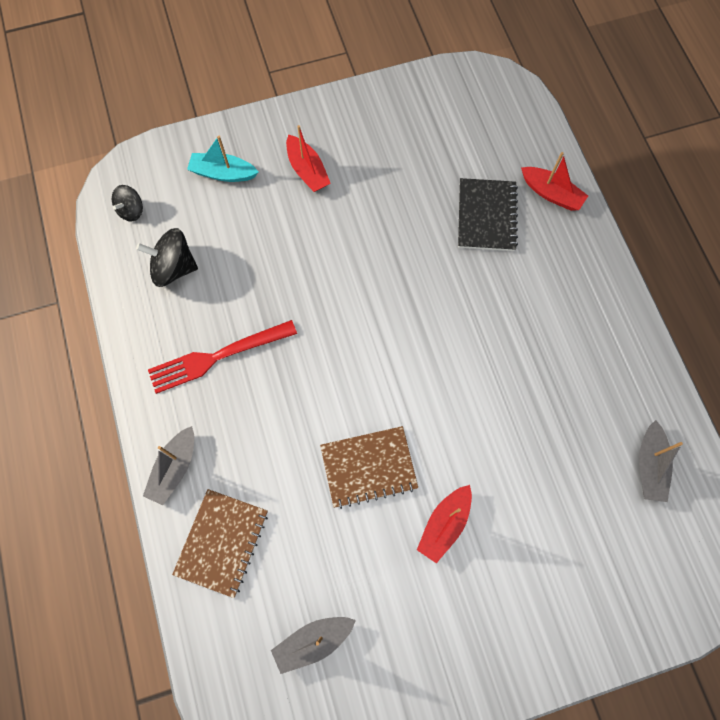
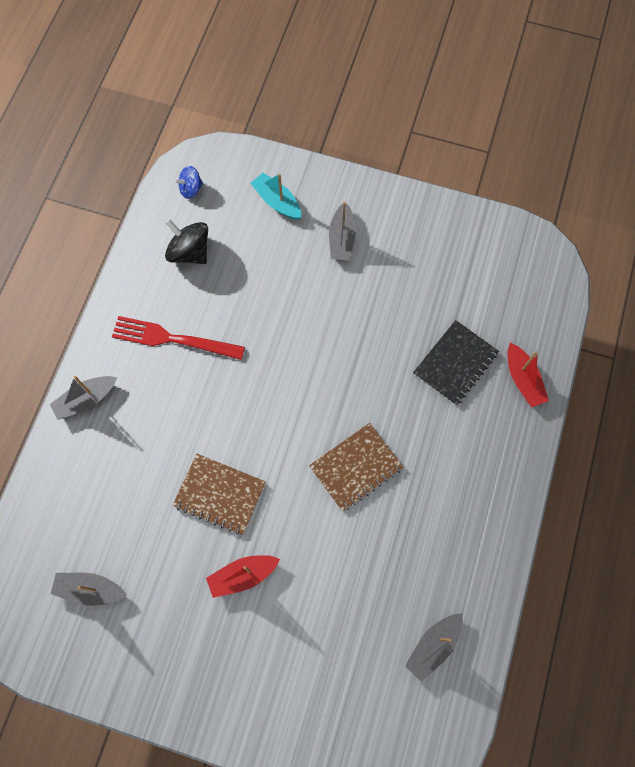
camera: 35 degrees right, 0 degrees up
(131, 210) = (191, 189): black spinning top -> blue spinning top
(222, 542) = (80, 475): brown notebook -> brown notebook (356, 467)
(307, 170) = (341, 238): red boat -> grey boat

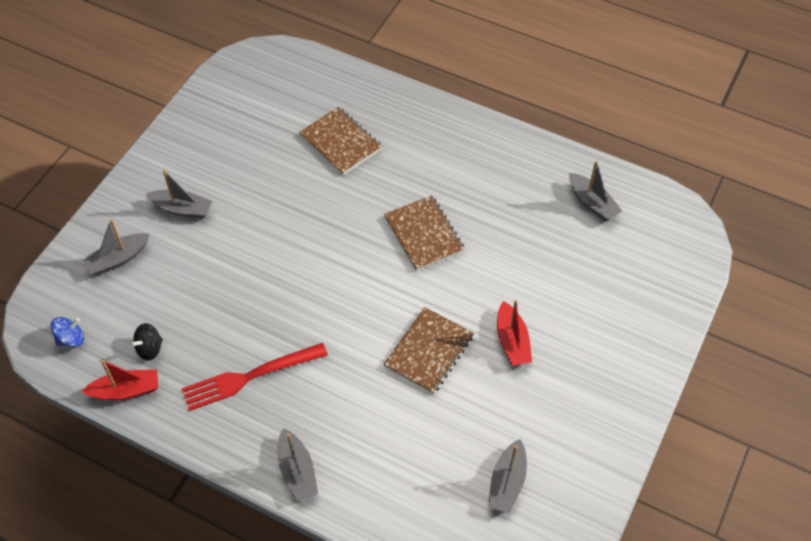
camera: 80 degrees left, 15 degrees down
(171, 339) = (248, 377): red fork -> red fork turned 45 degrees clockwise
(190, 252) = (150, 348): black spinning top -> black spinning top, size x0.62
(191, 189) = (71, 339): blue spinning top -> blue spinning top turned 105 degrees counterclockwise
(277, 202) = (118, 259): turquoise boat -> grey boat
(455, 363) = (341, 142): black notebook -> brown notebook
(523, 379) = (368, 97): red boat -> red boat (125, 390)

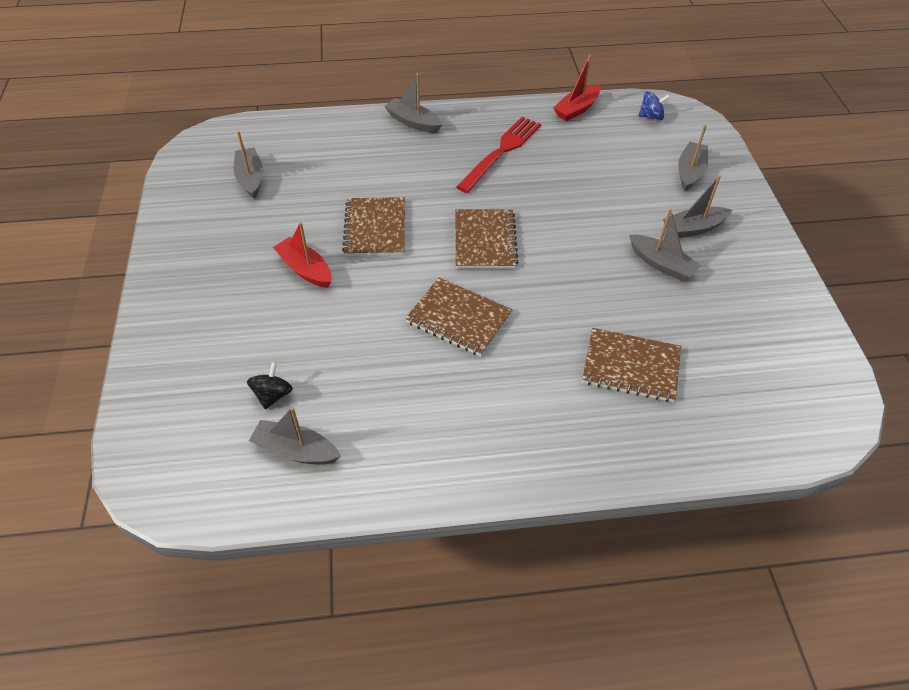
camera: 145 degrees right, 5 degrees down
(71, 339) = (651, 116): blue spinning top -> blue spinning top turned 120 degrees counterclockwise
(150, 348) = (591, 135): black spinning top -> black spinning top (272, 395)
(240, 195) = (661, 264): none -> grey boat
(349, 288) = (485, 241): none -> brown notebook

